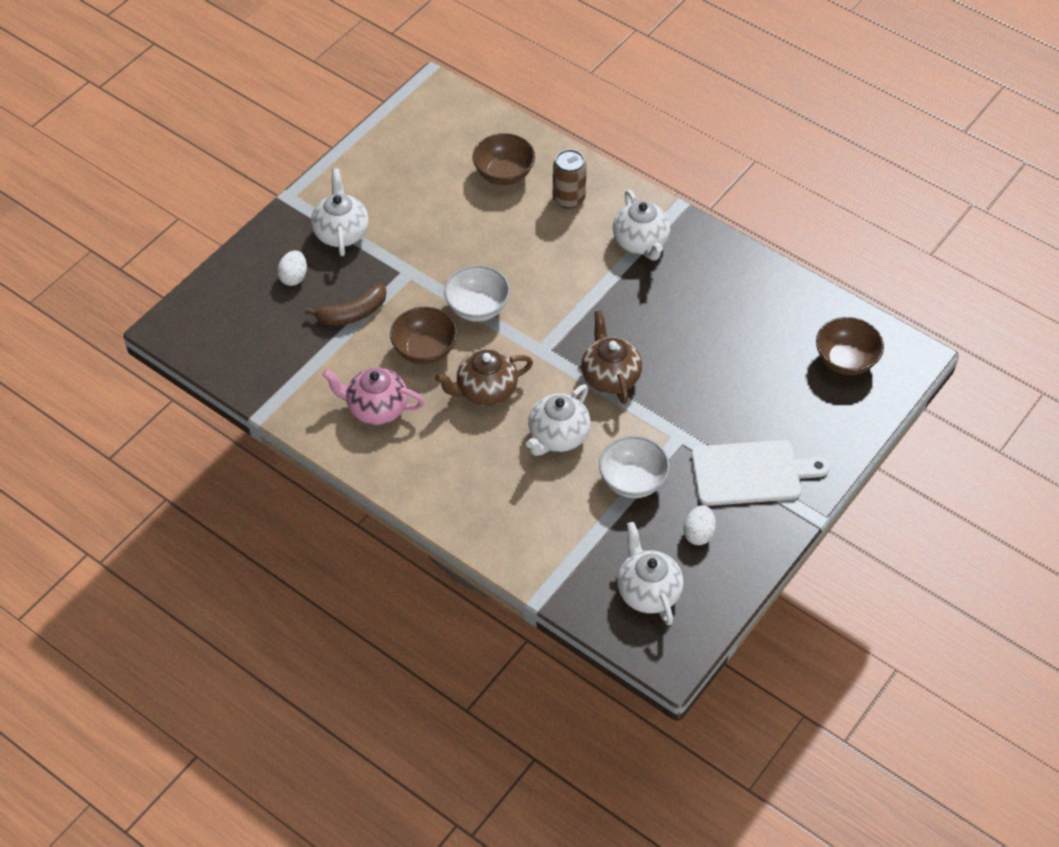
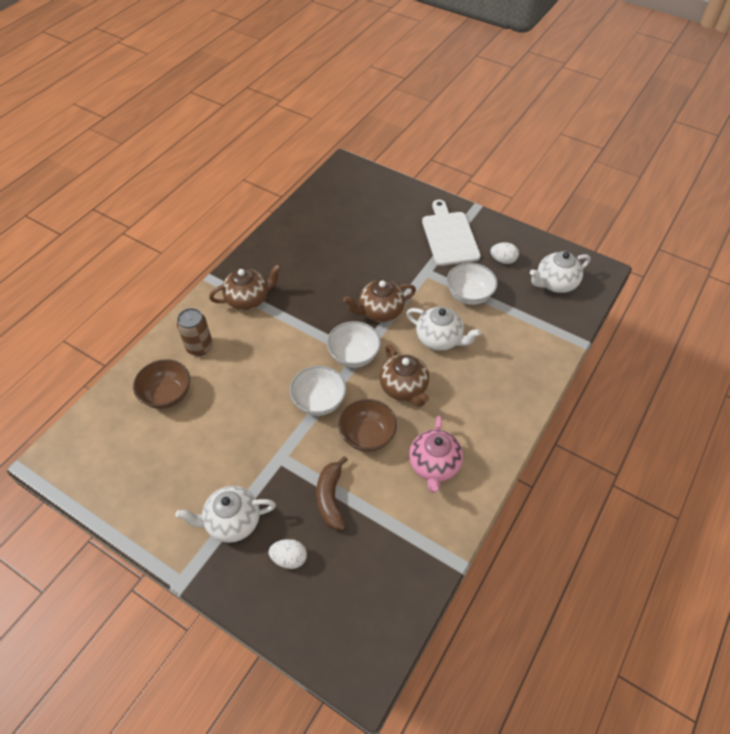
camera: 95 degrees left, 0 degrees up
(353, 313) = (331, 498): brown banana -> brown banana turned 150 degrees counterclockwise
(541, 344) = (354, 355): none -> white bowl
(641, 242) = (248, 299): white teapot -> brown teapot
(845, 360) = (351, 194): brown bowl -> none

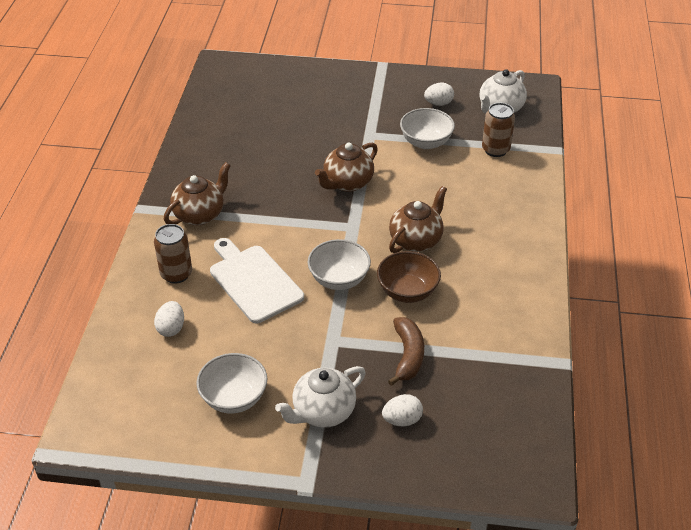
camera: 25 degrees left, 10 degrees down
(167, 395) = (171, 328): brown bowl -> white egg
(331, 498) = (408, 355): brown banana -> brown banana turned 150 degrees counterclockwise
(354, 355) = (347, 229): white bowl -> white bowl (234, 398)
(404, 388) = (416, 240): brown teapot -> brown teapot turned 90 degrees counterclockwise
(434, 465) = (488, 294): pink teapot -> none
(439, 339) = (422, 188): white teapot -> none
(449, 236) = (372, 97): white cutting board -> white cutting board (254, 281)
(526, 323) = (495, 150): none -> brown can

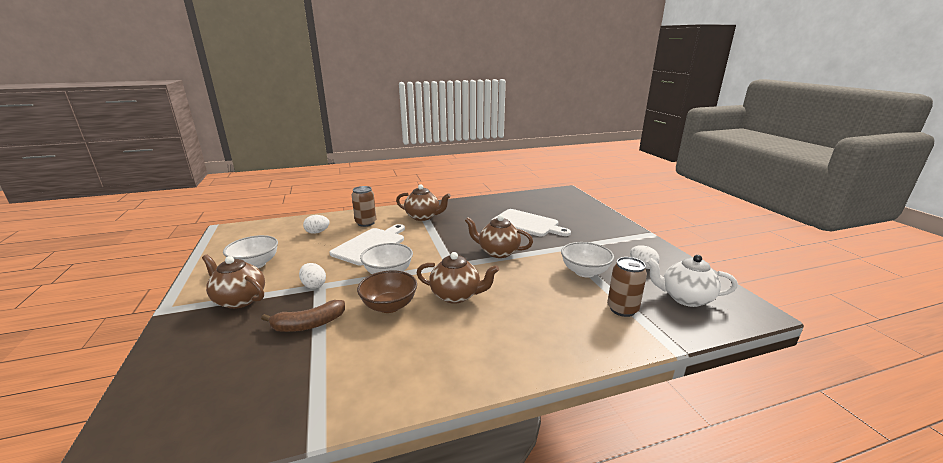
camera: 65 degrees right, 20 degrees down
(292, 135) = (527, 223): none -> white cutting board
(323, 412) = (239, 300): white teapot -> brown teapot
(402, 420) = (227, 340): white egg -> white egg (314, 285)

